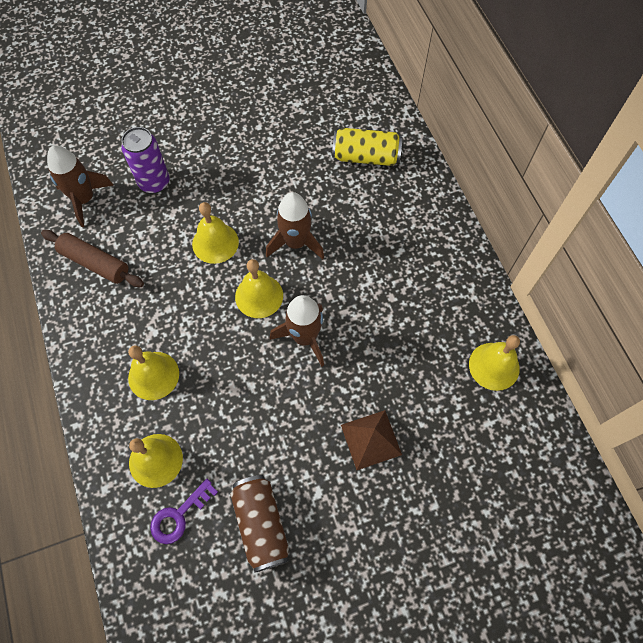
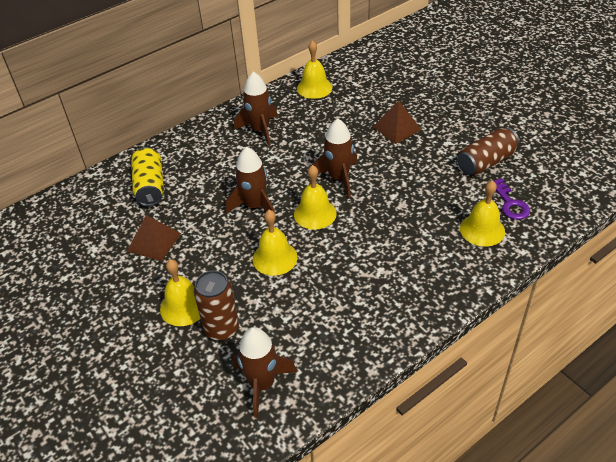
camera: 105 degrees left, 20 degrees down
(95, 263) = (333, 341): brown rolling pin -> none
(153, 375) = (418, 255): yellow bell -> yellow bell (183, 306)
(154, 183) = (222, 329): purple can -> brown can
(179, 515) = (510, 203): purple key -> purple key turned 45 degrees clockwise
(283, 149) = (154, 242): none -> brown pyramid
(424, 278) = (260, 130): none -> brown rocket

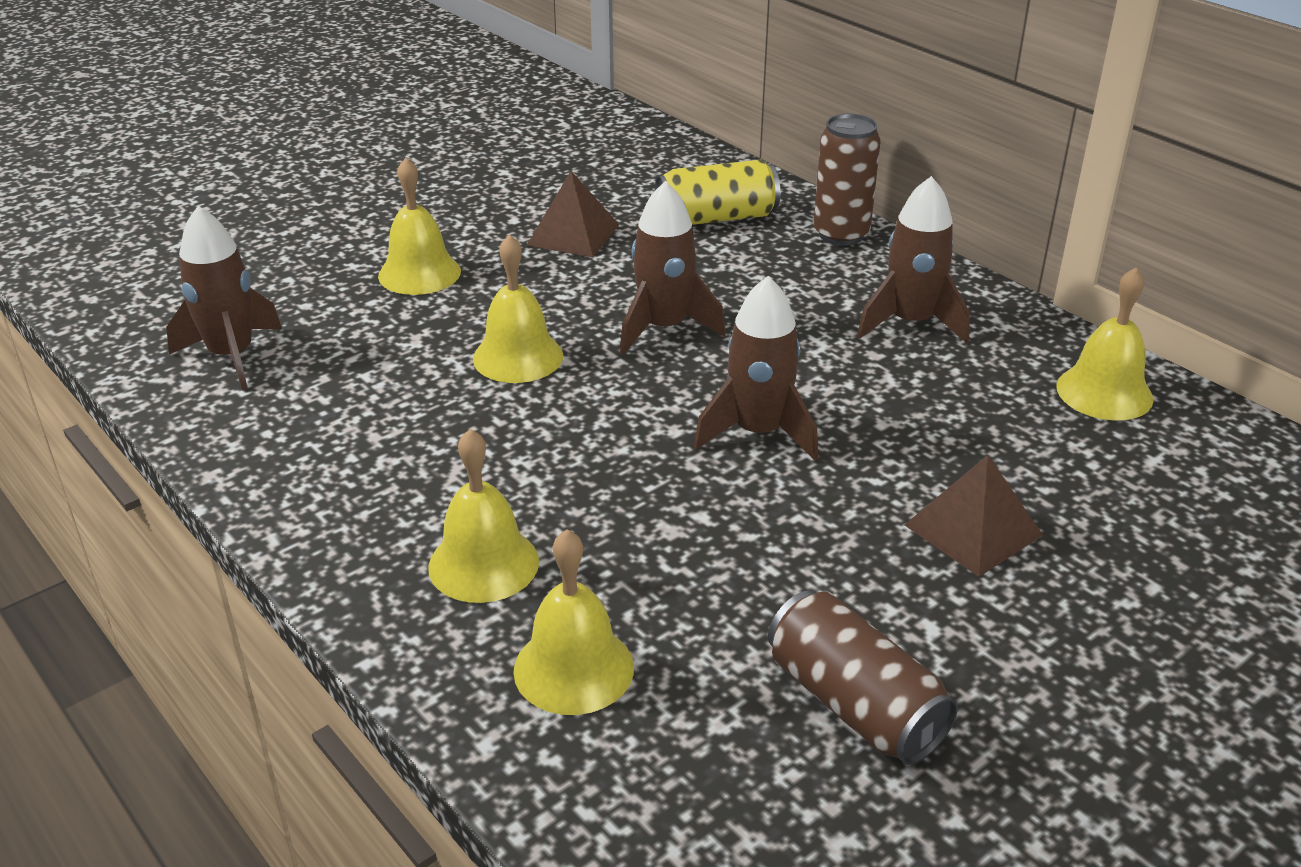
camera: 85 degrees right, 10 degrees down
(222, 329) = (360, 311): brown can -> brown can (841, 234)
(315, 213) = (640, 401): yellow bell -> yellow bell (483, 564)
(510, 203) = (675, 739): purple key -> none

